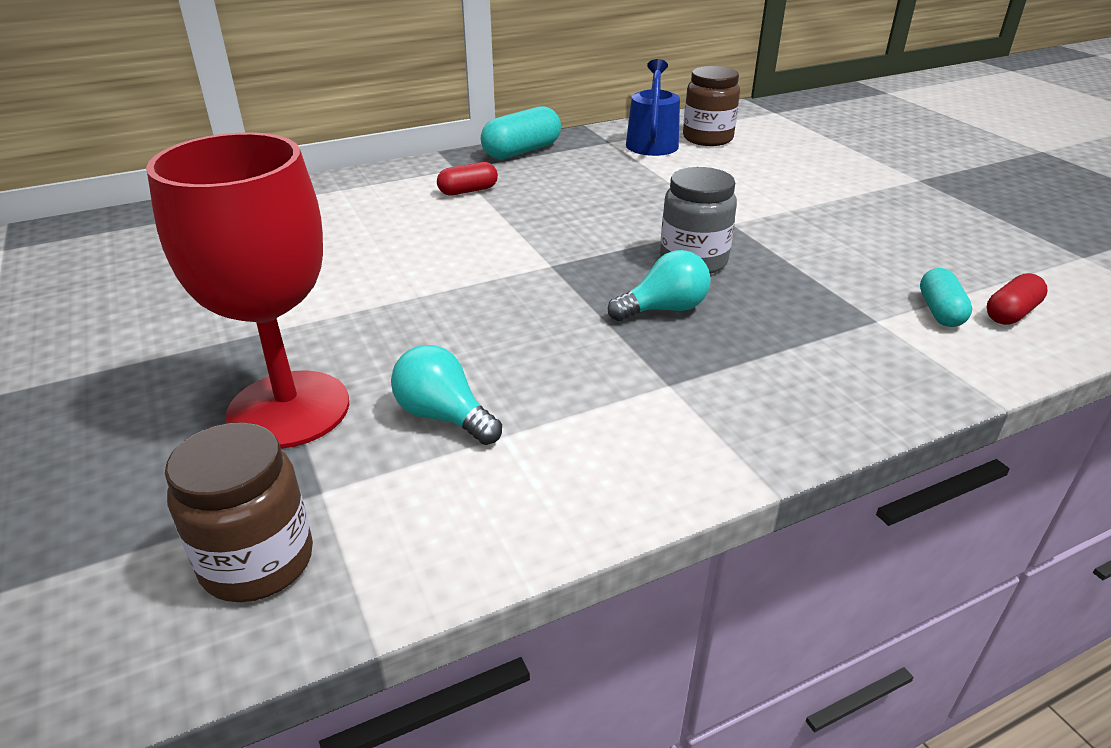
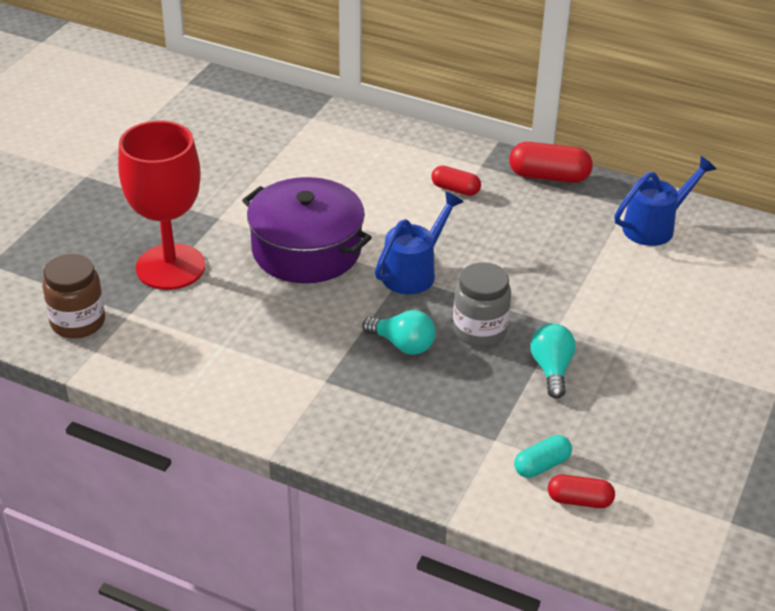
camera: 50 degrees right, 5 degrees up
(423, 299) = (306, 250): none -> purple pot
(443, 416) = (216, 317): turquoise light bulb -> turquoise light bulb (551, 369)
(522, 151) = (549, 176): turquoise capsule -> red capsule
(555, 256) = (414, 272): none -> blue watering can
(707, 138) = (704, 250): brown jar -> none

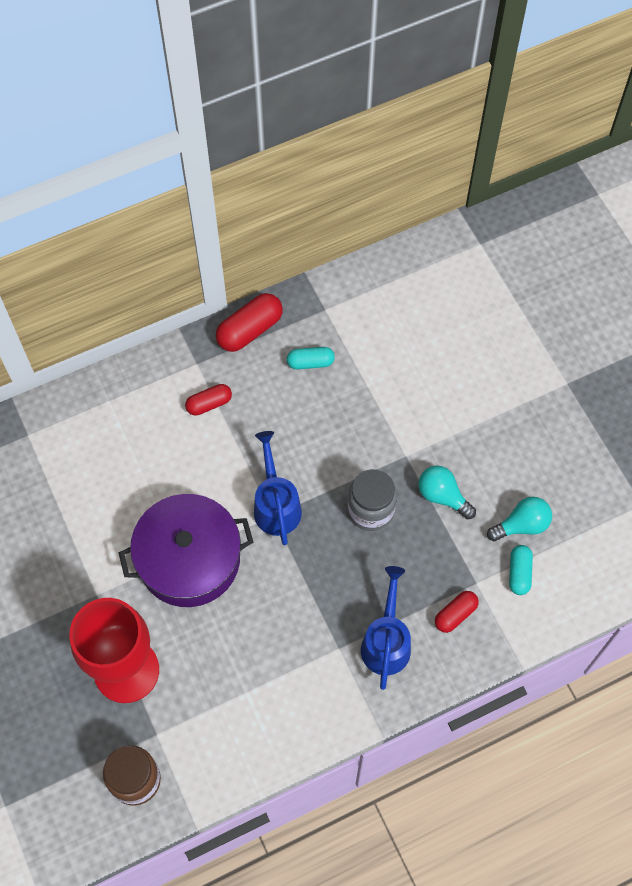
camera: 50 degrees left, 25 degrees up
(403, 344) = (344, 570): turquoise light bulb -> turquoise light bulb (521, 525)
(567, 223) = (310, 362): none -> turquoise capsule
(579, 500) = (563, 575): red capsule -> red capsule (455, 614)
(655, 226) = (361, 311): blue watering can -> blue watering can (386, 641)

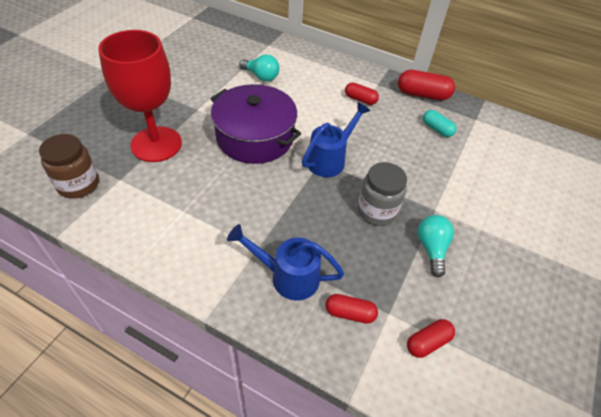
camera: 50 degrees right, 15 degrees down
(386, 641) = (287, 276): blue watering can -> blue watering can turned 135 degrees counterclockwise
(519, 573) = (427, 342): turquoise capsule -> red capsule
(521, 525) = (467, 319): turquoise light bulb -> turquoise light bulb (261, 76)

